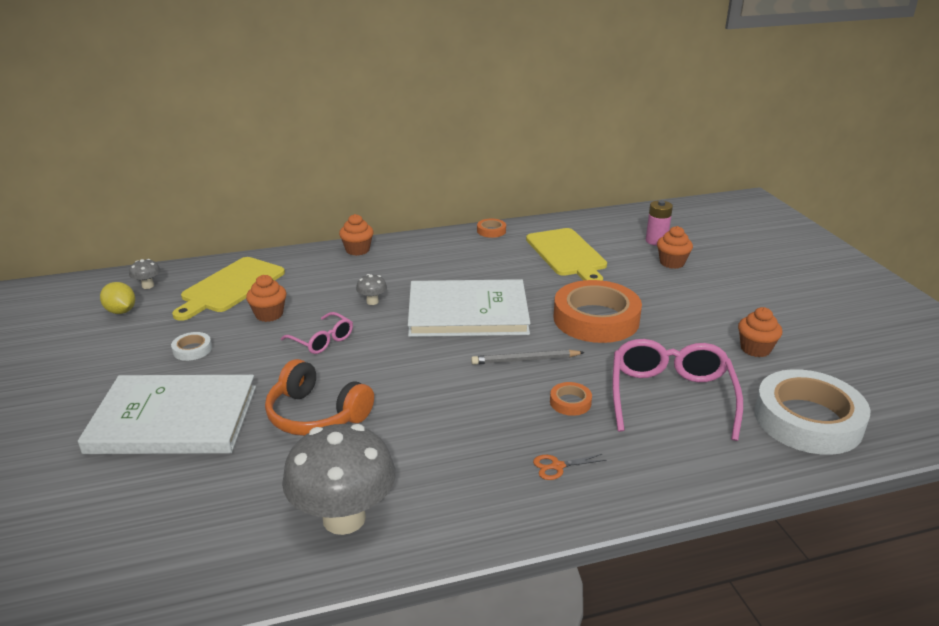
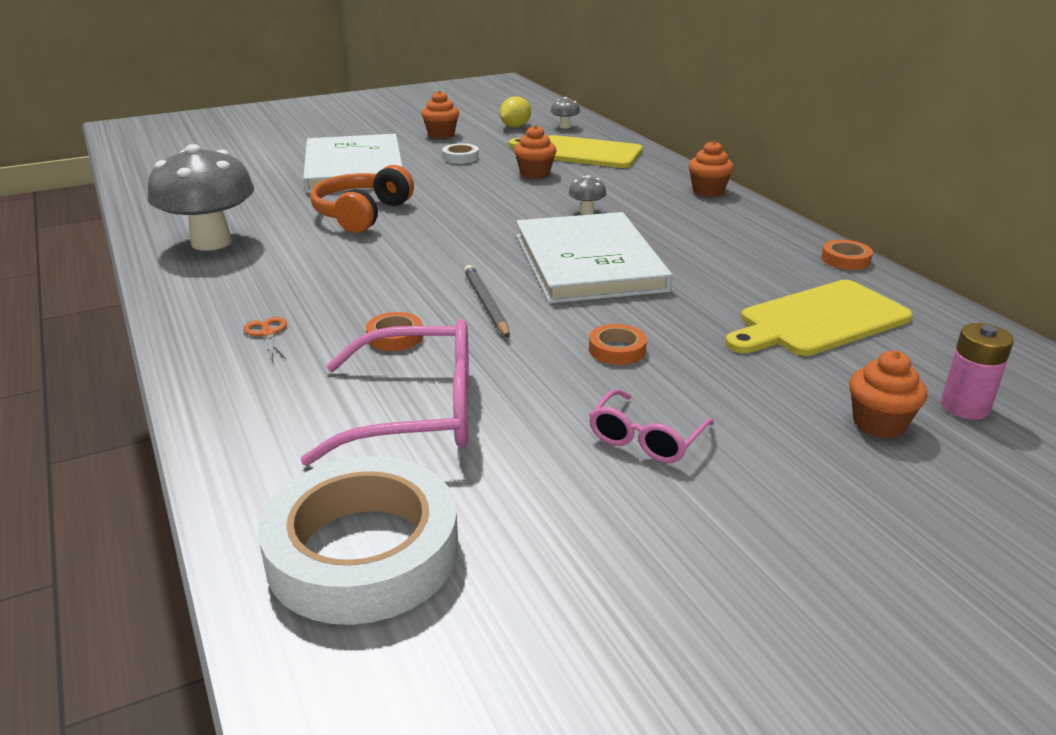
camera: 80 degrees right, 0 degrees up
(322, 340) = (494, 200): pink glasses -> pink glasses (646, 438)
(596, 319) = (617, 349): orange tape -> orange tape, size x0.41
(755, 349) = (585, 508): orange cupcake -> orange cupcake (441, 134)

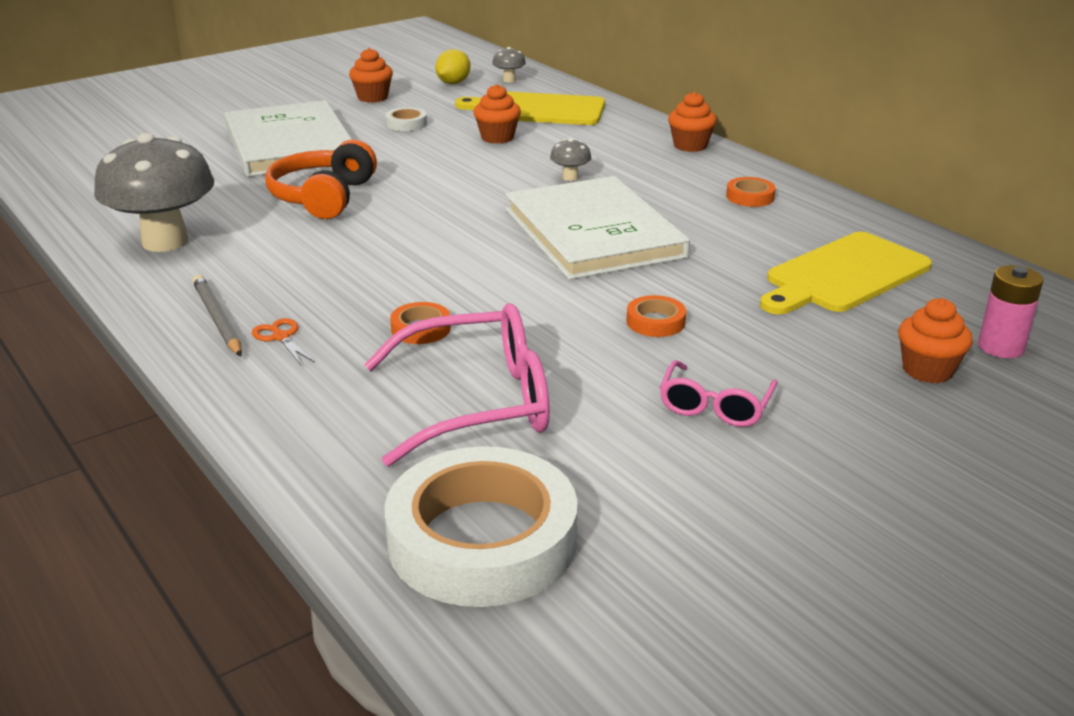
camera: 10 degrees left, 0 degrees up
(486, 304) = (503, 286): grey pencil -> grey pencil (217, 319)
(845, 259) = (851, 210): orange tape -> orange tape (750, 197)

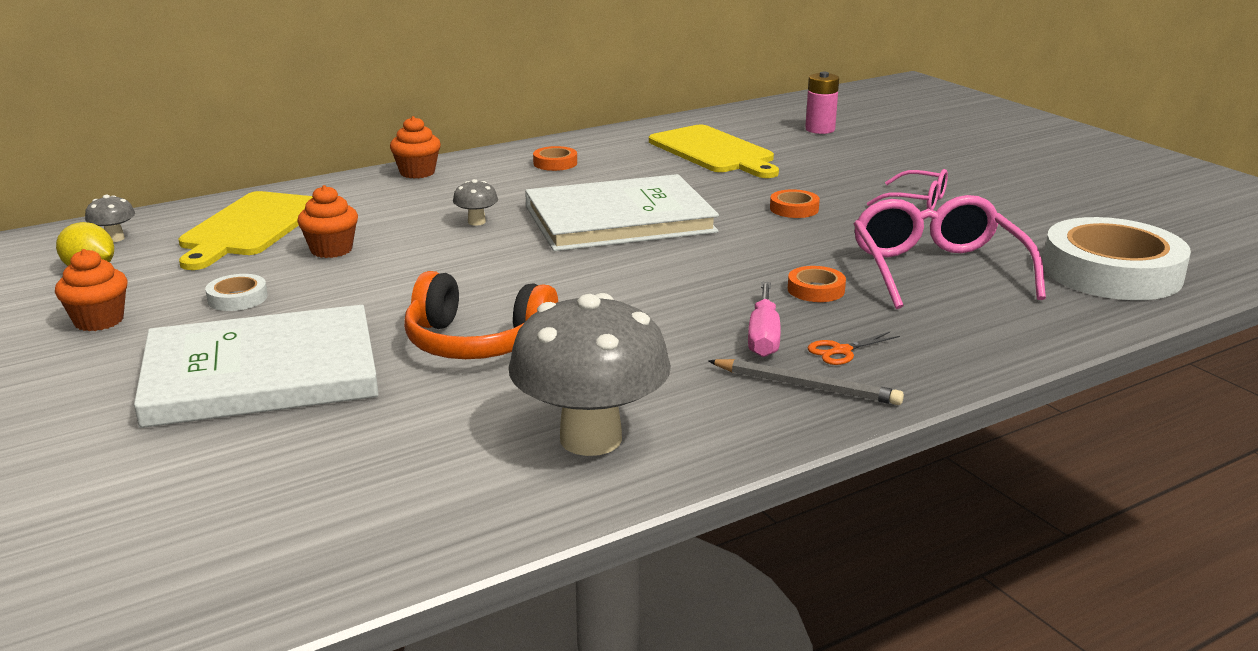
camera: 85 degrees left, 5 degrees down
(217, 319) = (806, 386): grey pencil -> grey pencil turned 135 degrees counterclockwise
(316, 302) = (763, 337): none -> pink screwdriver
(927, 370) = (853, 148): orange cupcake -> none

